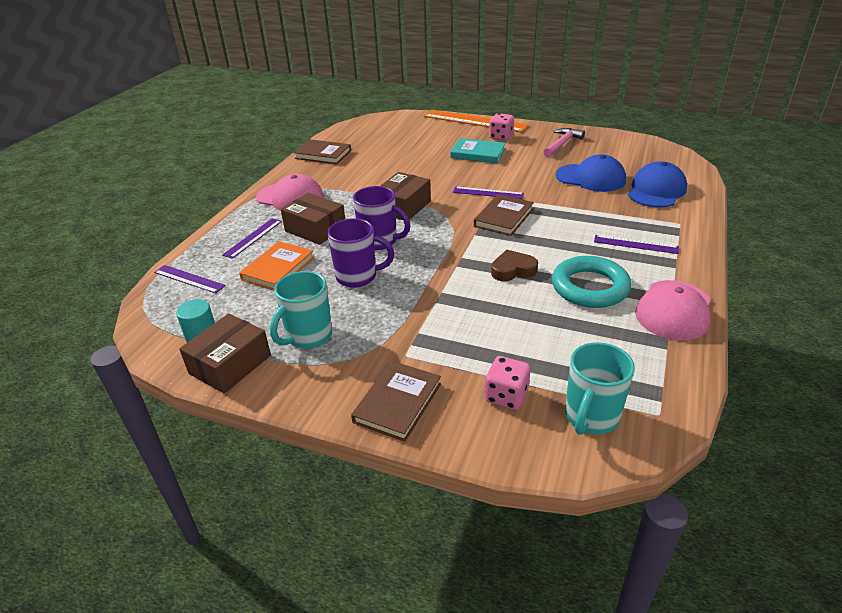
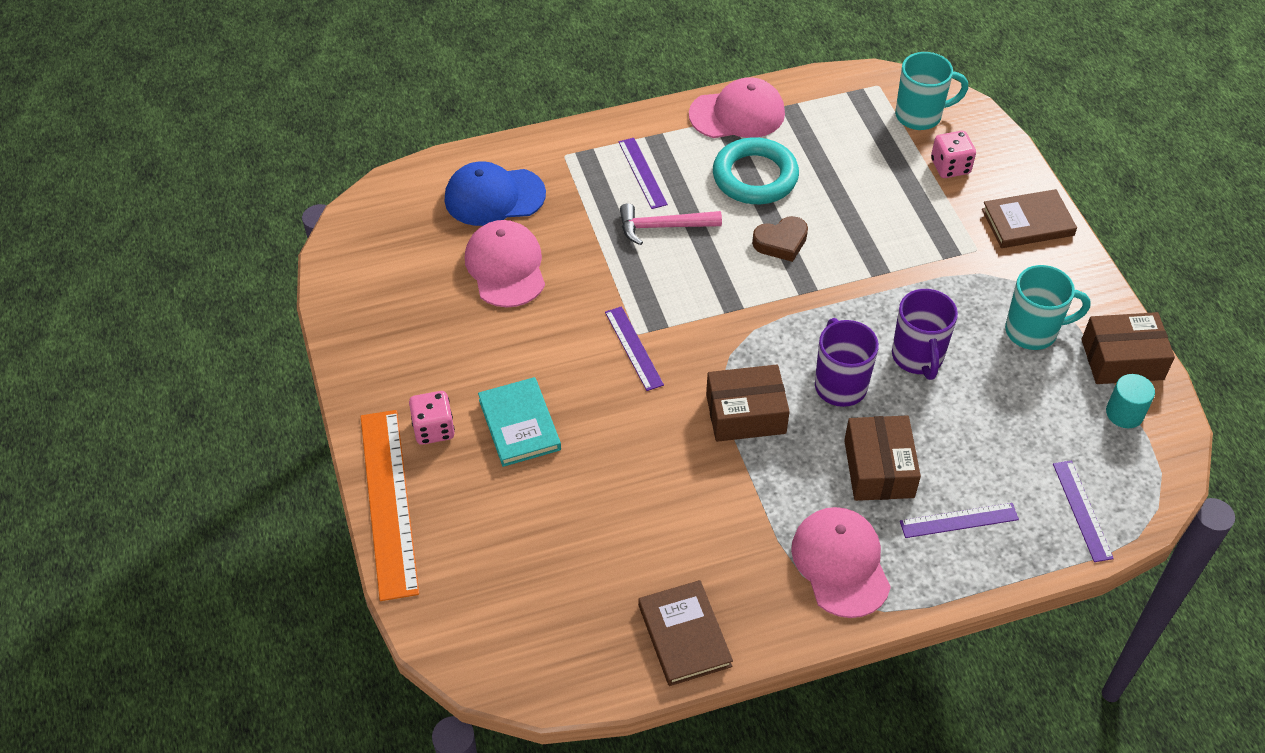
camera: 130 degrees left, 15 degrees up
(278, 269) = (979, 440): orange book -> none
(358, 277) = (918, 357): purple mug -> purple mug turned 150 degrees counterclockwise
(503, 218) = (683, 301): brown book -> none
(513, 270) = (781, 242): brown heart -> brown heart turned 60 degrees counterclockwise
(562, 144) = (410, 342): pink hammer -> pink hammer (663, 227)
(590, 178) = (505, 267): blue cap -> pink cap

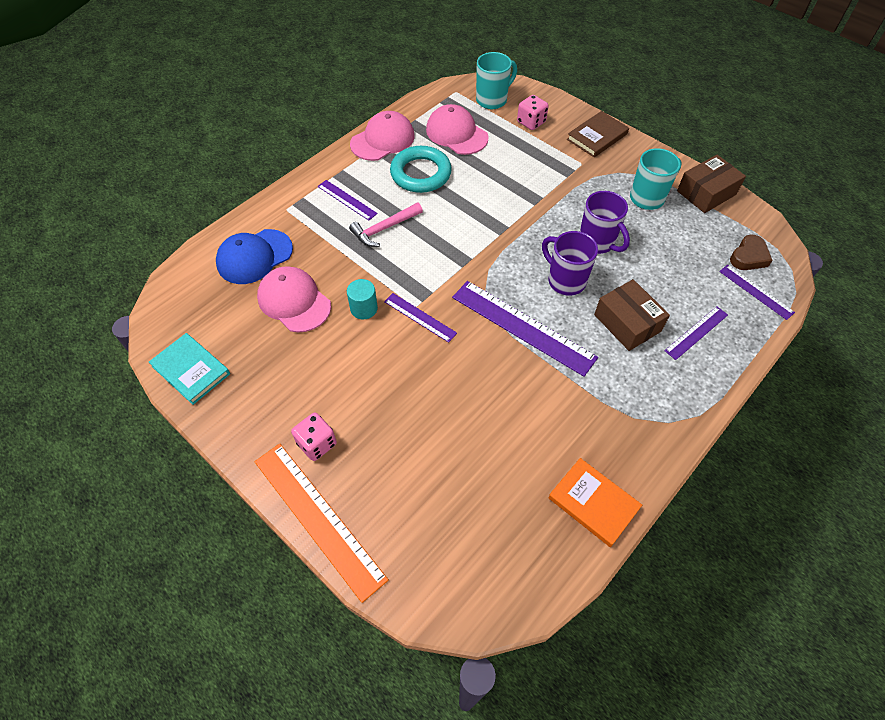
camera: 30 degrees left, 5 degrees up
(519, 424) = (377, 409): turquoise book -> turquoise book (191, 370)
(684, 635) = (593, 503): brown book -> orange book
(745, 414) = (522, 327): brown box -> purple ruler
(781, 242) = (465, 207): brown heart -> brown heart (748, 257)
(840, 563) = (651, 397): pink cap -> pink cap (456, 133)
(1124, 413) = (732, 223): turquoise cylinder -> turquoise cylinder (364, 308)

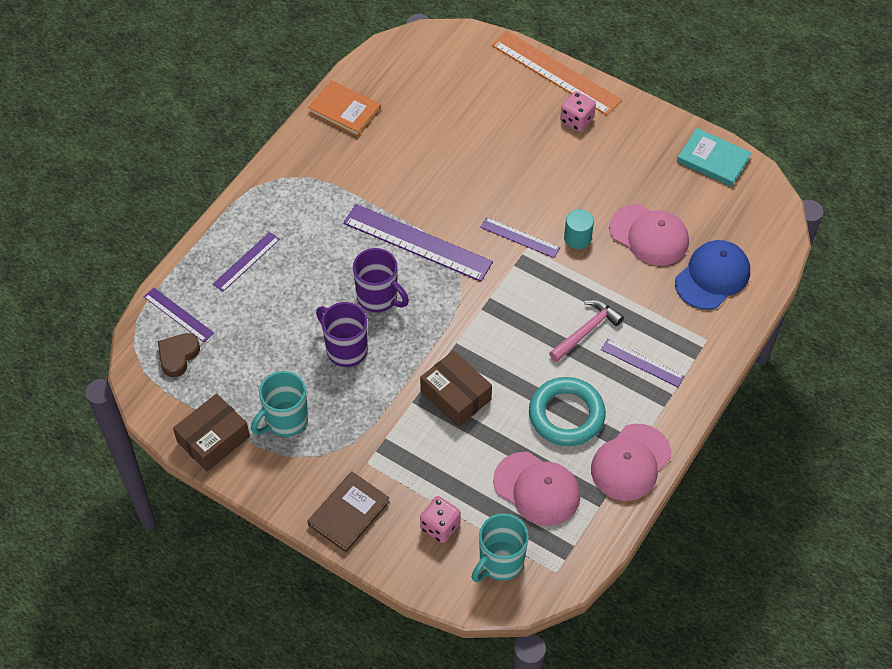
camera: 170 degrees right, 0 degrees up
(627, 323) = (314, 261): brown box -> brown box (455, 396)

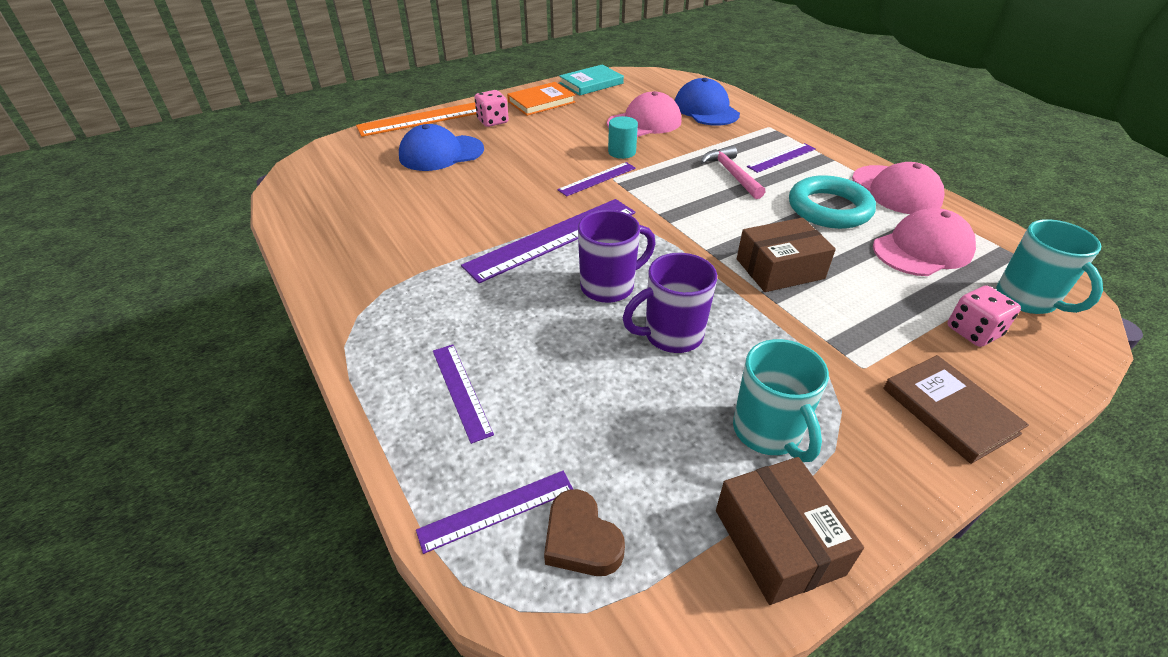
camera: 65 degrees left, 15 degrees down
(344, 111) = (323, 238): orange book -> orange book (541, 102)
(497, 114) = (441, 153): none -> blue cap

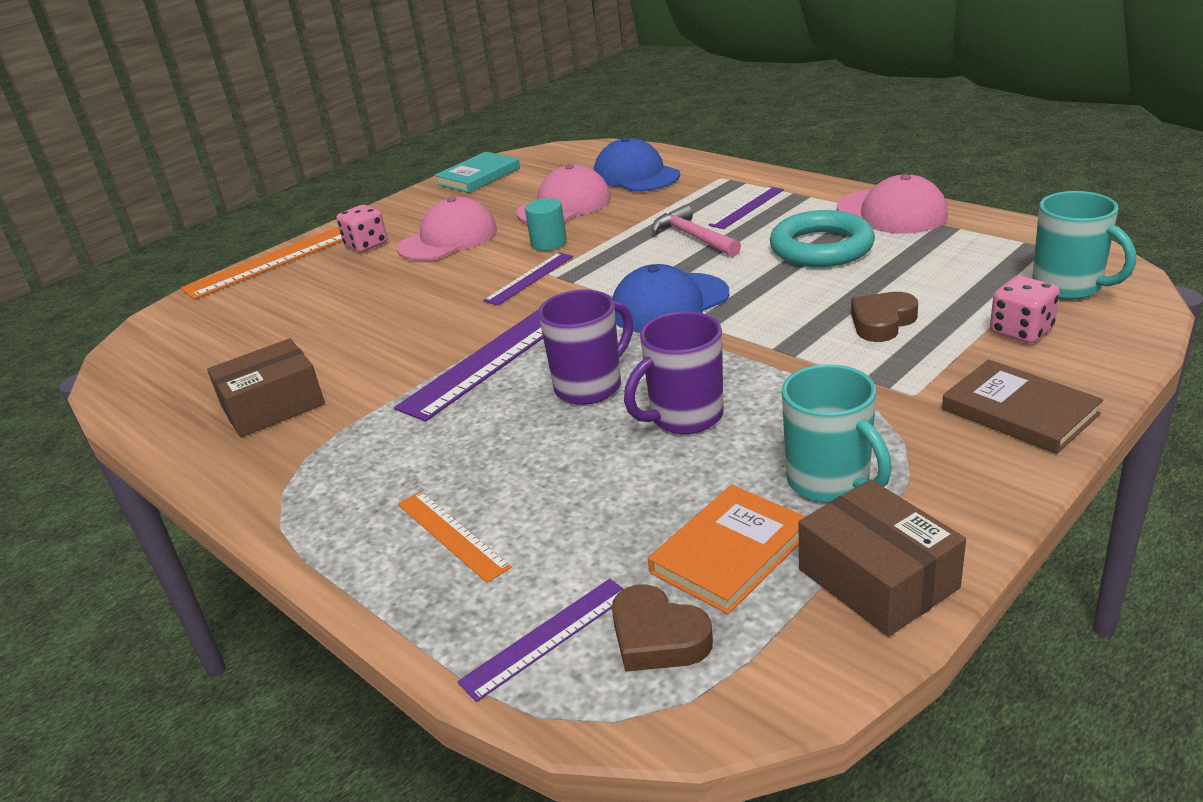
camera: 10 degrees left, 10 degrees down
(441, 153) = (312, 295): blue cap -> blue cap (669, 304)
(461, 391) = (451, 535): purple ruler -> orange ruler
(541, 102) = (421, 210): orange book -> orange book (730, 553)
(780, 269) = (786, 321): brown box -> brown box (273, 406)
(857, 291) = (882, 322): none -> brown heart
(922, 249) = (940, 264): pink cap -> pink cap (448, 239)

